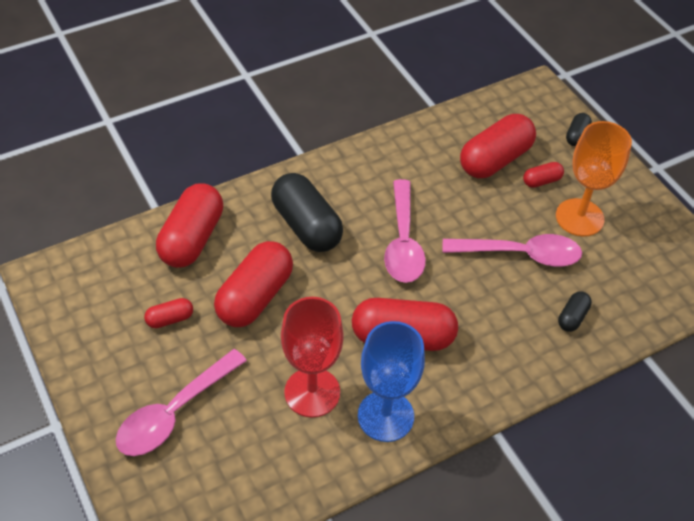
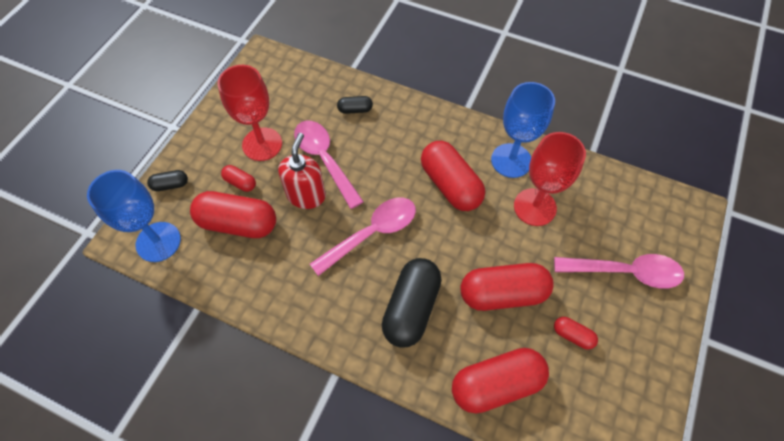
camera: 125 degrees left, 10 degrees up
(487, 219) = (306, 195): none -> red soap dispenser
(518, 106) = (158, 242): none -> blue goblet
(579, 217) = (262, 144): orange goblet -> red goblet

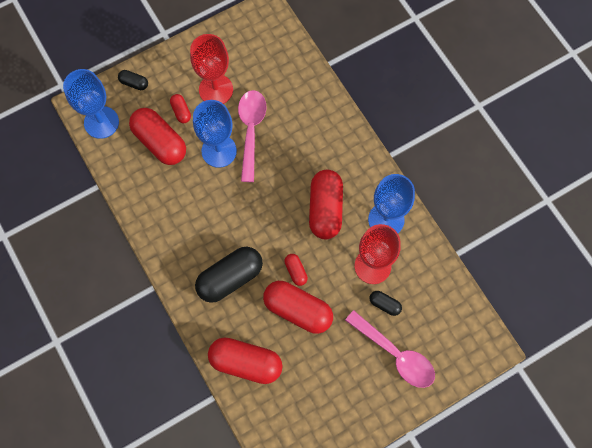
camera: 35 degrees right, 10 degrees up
(306, 195) = (219, 151): red soap dispenser -> blue goblet
(355, 110) = (302, 103): black capsule -> black capsule (384, 304)
(372, 233) = (243, 209): pink spoon -> none
(572, 335) = (321, 368): red capsule -> red capsule (296, 271)

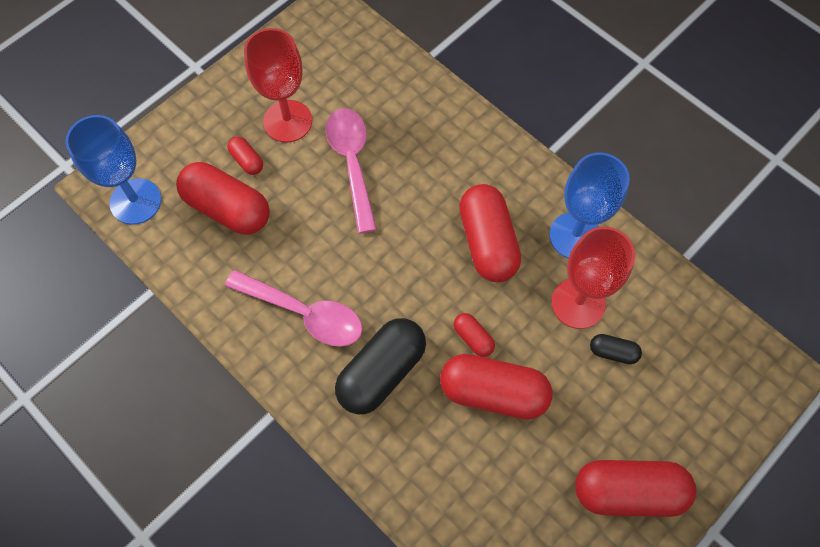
camera: 15 degrees left, 5 degrees down
(134, 83) = (170, 139): black capsule -> none
(219, 151) = (315, 200): blue goblet -> none
(246, 362) = (441, 490): red capsule -> red capsule (628, 491)
(395, 354) = (652, 419): pink spoon -> pink spoon (304, 313)

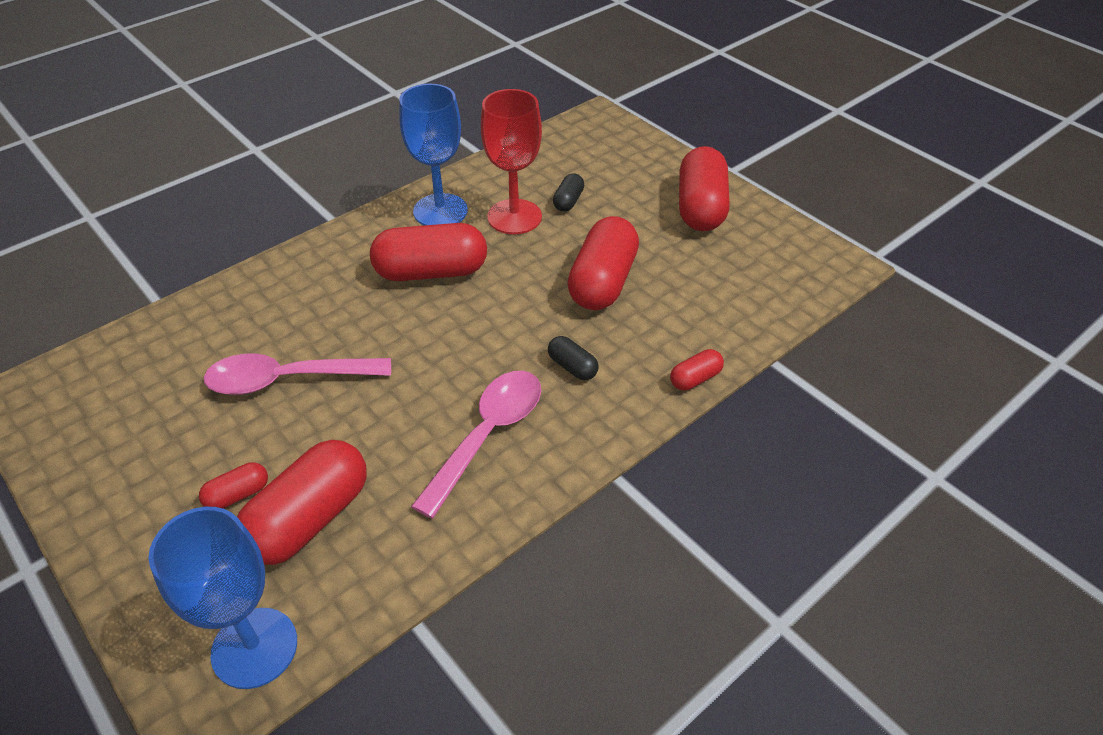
camera: 85 degrees left, 20 degrees down
(287, 121) = (192, 445): red goblet -> none
(381, 372) = (572, 367): black capsule -> black capsule, size x0.47
(473, 338) = (541, 292): red capsule -> red capsule (695, 378)

